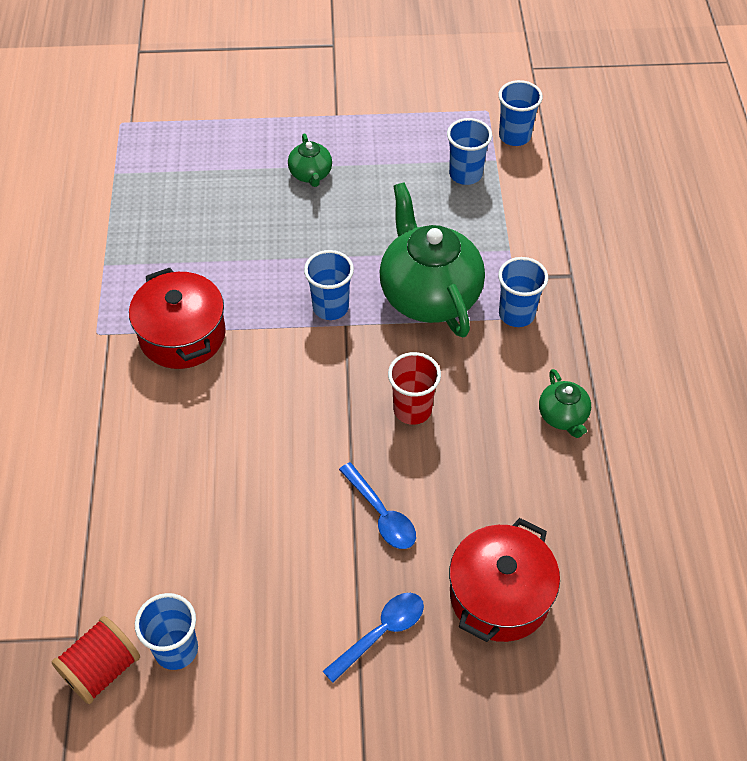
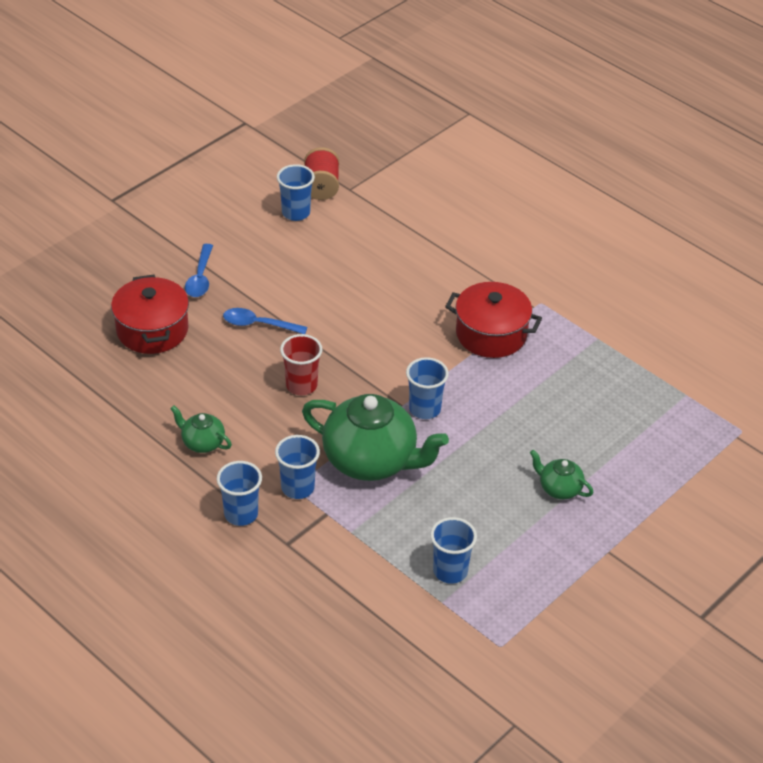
camera: 135 degrees right, 10 degrees down
(514, 136) = (451, 636): blue cup -> blue cup (241, 514)

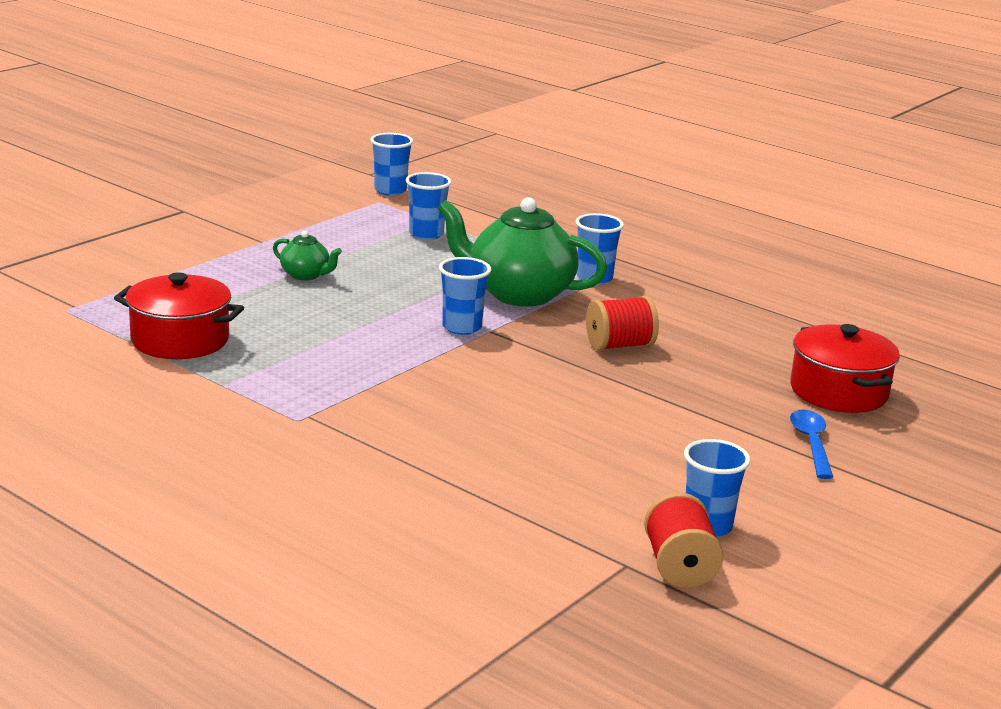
camera: 175 degrees right, 20 degrees down
(202, 443) = (714, 306): green teapot -> none
(241, 514) = (646, 265): blue cup -> blue cup (390, 190)
(258, 324) = (700, 397): blue spoon -> none
(301, 385) = (619, 345): red cup -> red spool
(491, 334) = (375, 388): red pot -> red pot (180, 340)

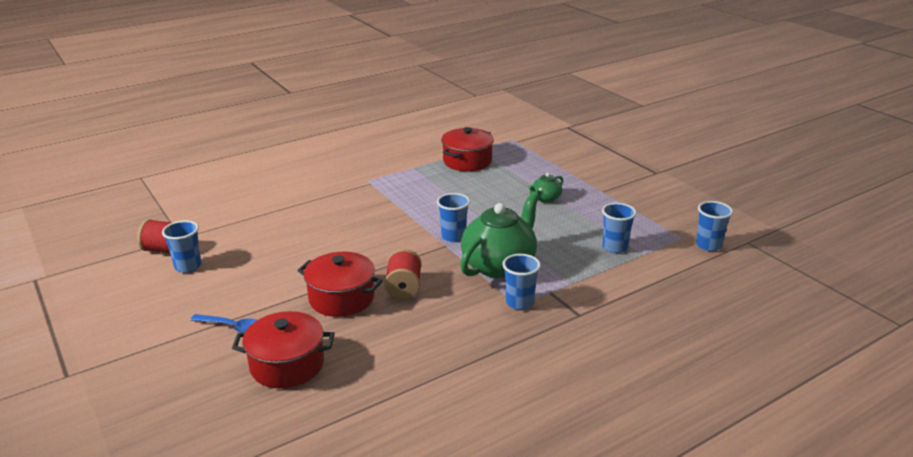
camera: 110 degrees right, 5 degrees up
(679, 382) = (341, 298): none -> red pot

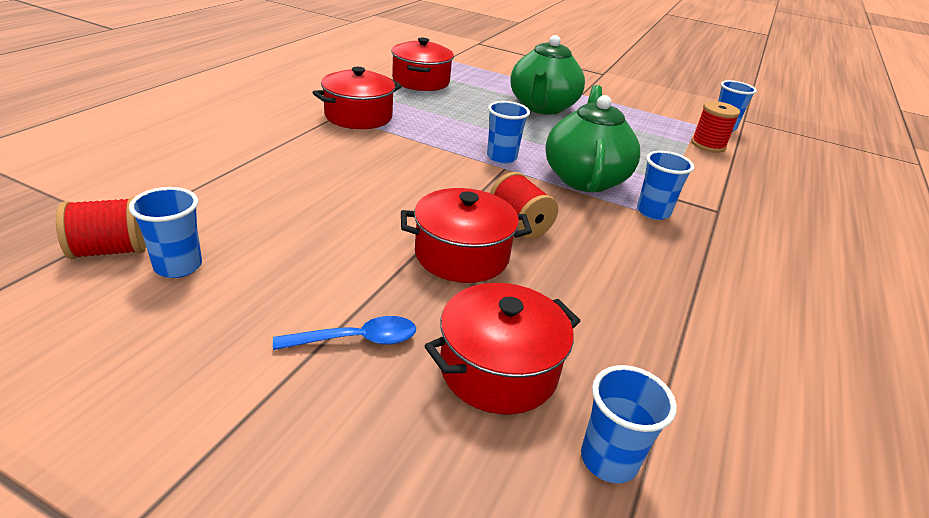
camera: 35 degrees left, 5 degrees up
(384, 186) = (358, 116): none -> red pot
(545, 199) = (542, 107): green teapot -> green teapot, size x2.15
(615, 247) = (659, 141): blue cup -> blue cup (608, 460)
(662, 259) = (708, 145): none -> red spool

